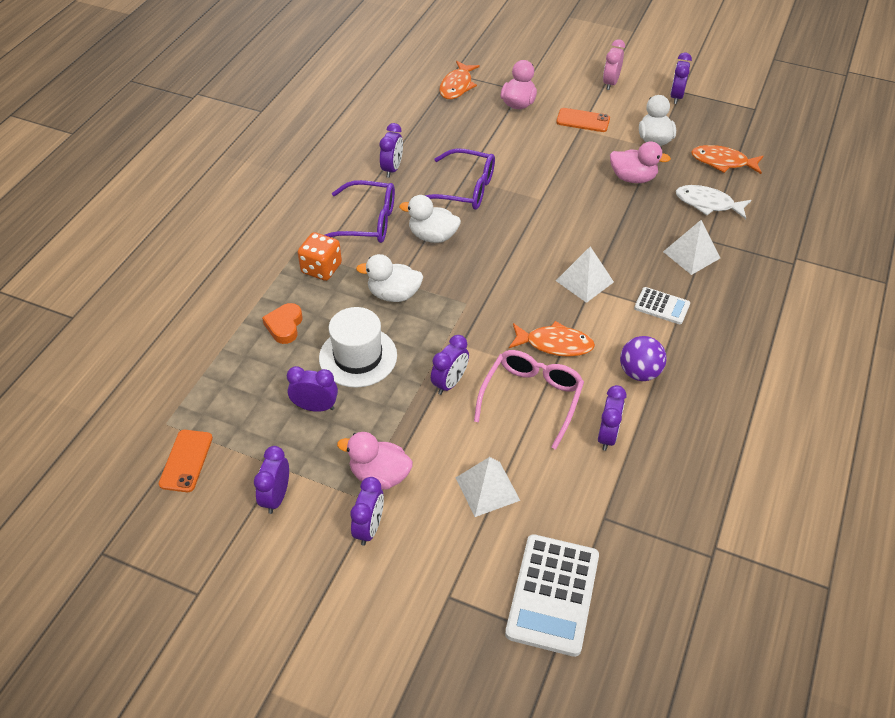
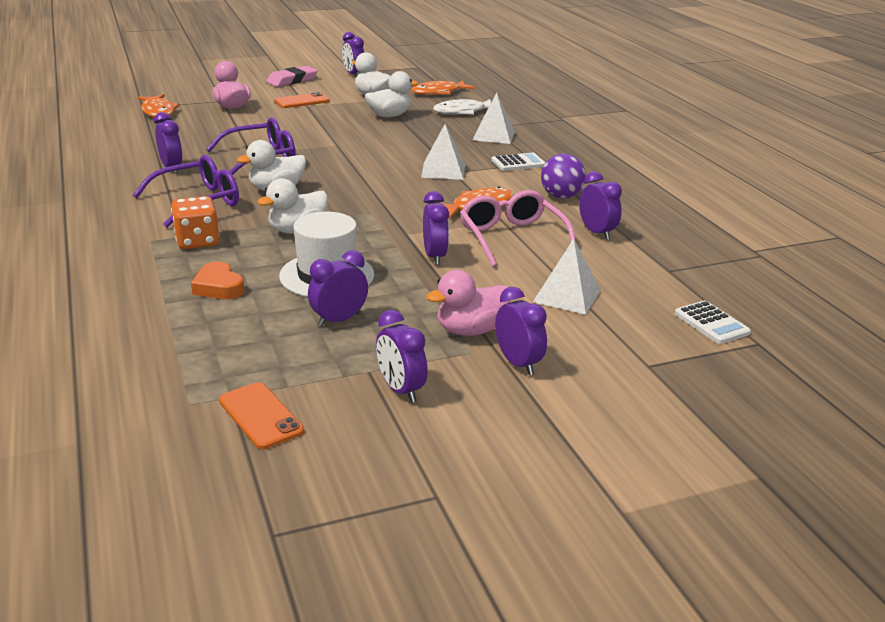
camera: 45 degrees left, 20 degrees down
(553, 594) = (711, 323): white calculator -> white calculator, size x0.54
(610, 83) = (292, 80): pink clock -> pink eraser
(633, 178) = (389, 116): pink duck -> white duck

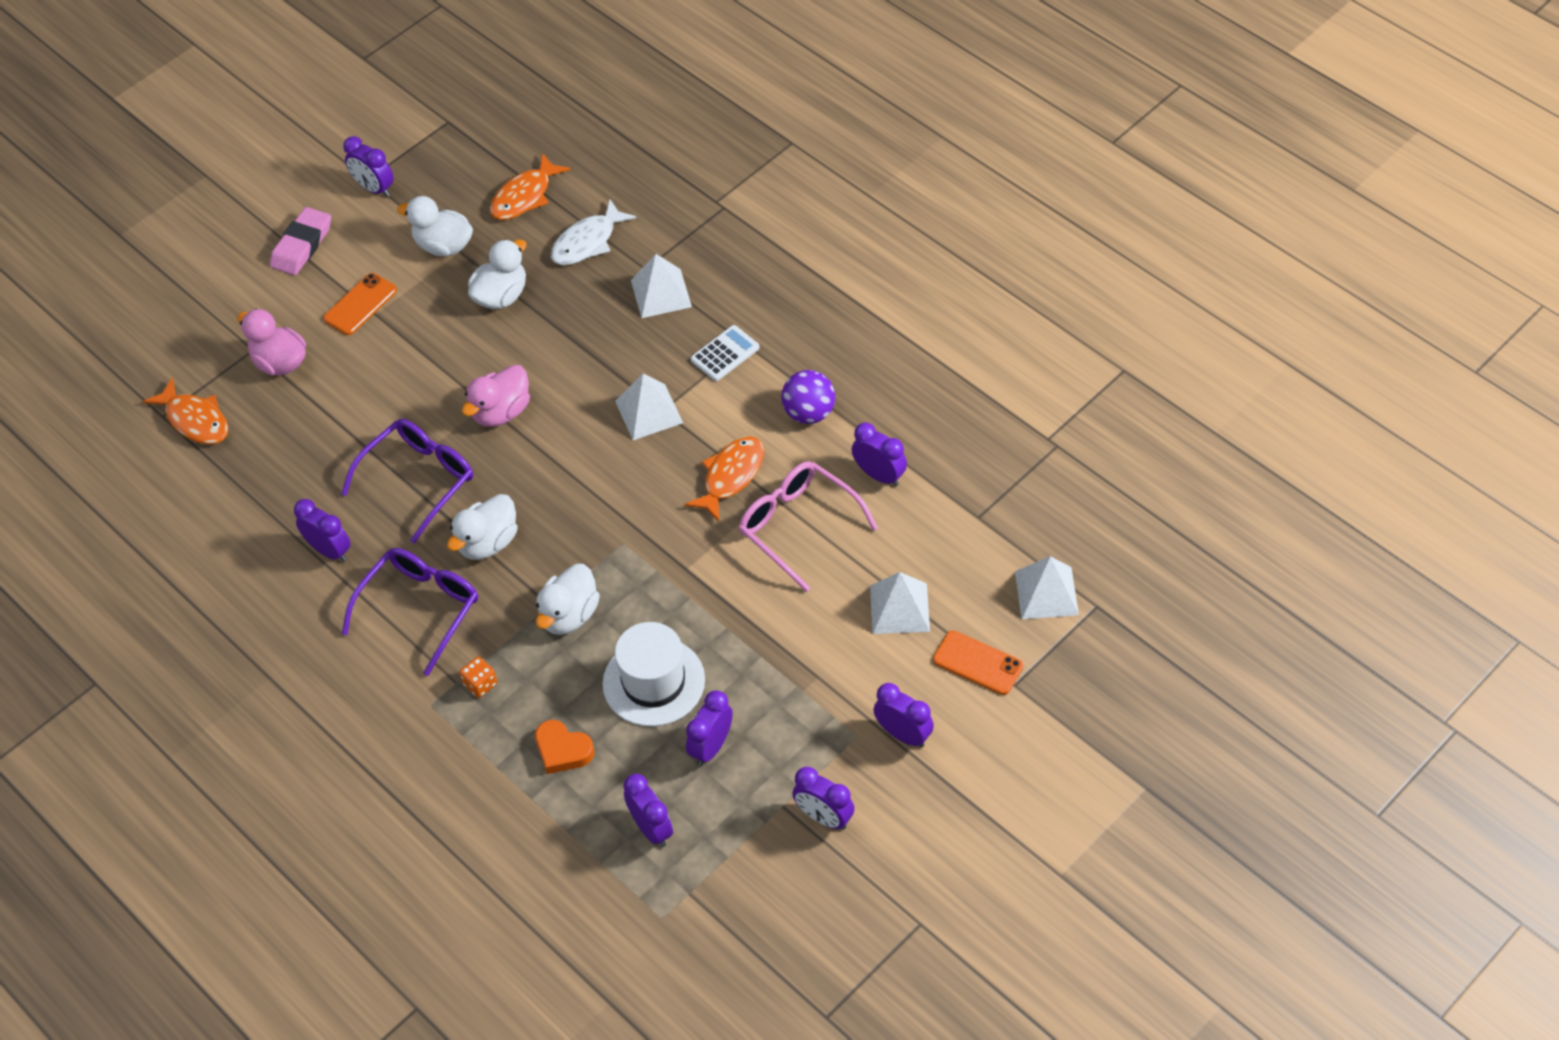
camera: 20 degrees left, 25 degrees up
(197, 241) = (480, 684): orange dice -> orange dice, size x0.58
(261, 416) = (731, 903): orange phone -> orange phone (978, 663)
(434, 256) = (739, 598): purple clock -> purple clock (651, 828)
(470, 330) = (838, 706): pink duck -> pink duck (501, 412)
(711, 323) = (1046, 593): white calculator -> white pyramid

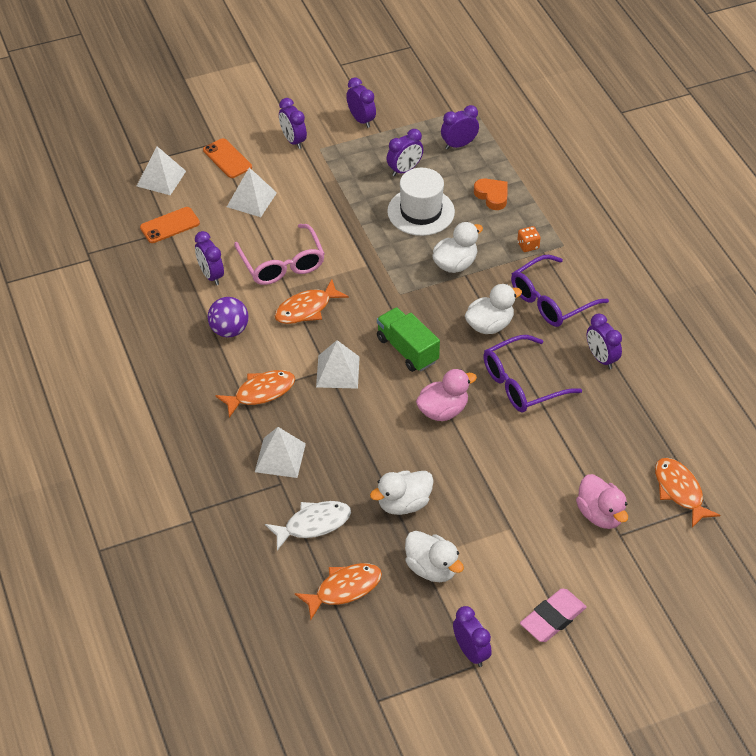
camera: 160 degrees left, 5 degrees down
(360, 304) = (520, 541): orange phone -> orange phone (170, 225)
(578, 470) = (407, 350): none -> green truck
(651, 828) = (459, 145): purple clock -> purple clock turned 75 degrees clockwise
(725, 354) = (261, 393): white calculator -> orange fish

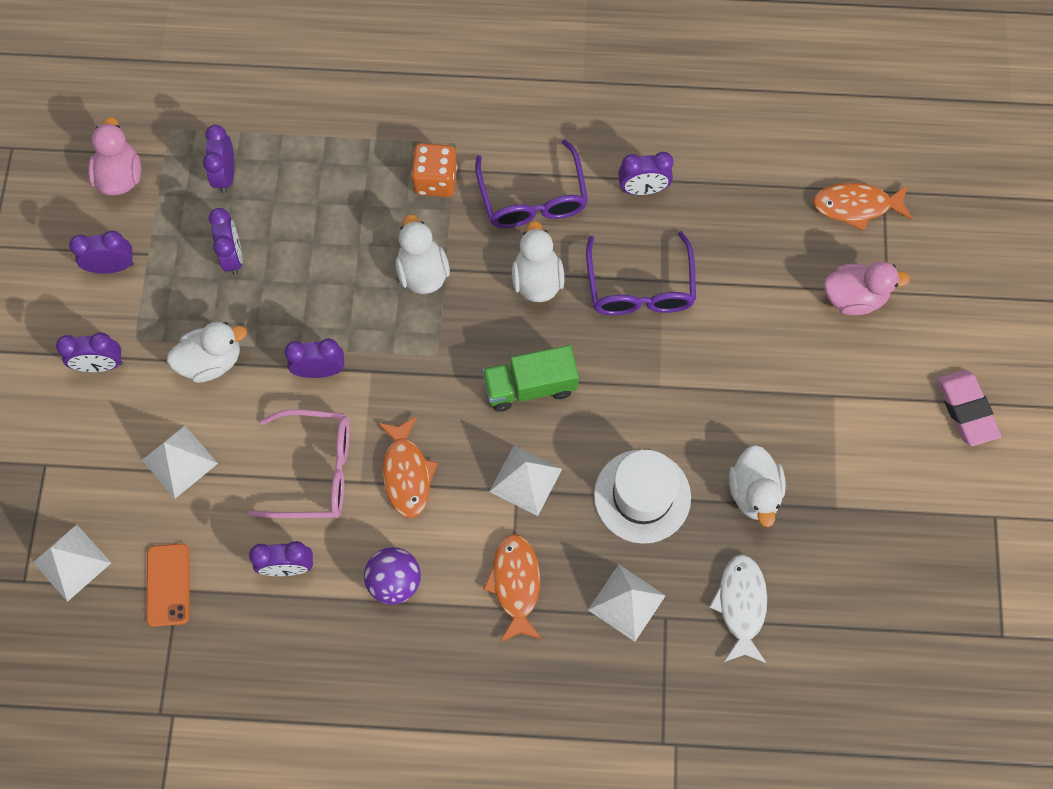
camera: 65 degrees left, 20 degrees up
(227, 159) = (85, 461): orange phone -> none
(344, 589) = (845, 609): orange fish -> none
(421, 212) = (315, 270): white hat -> white hat (642, 496)
(432, 568) = (854, 502): white duck -> white duck (211, 361)
(443, 410) = (640, 389): pink duck -> pink duck (120, 176)
(470, 652) = (977, 512): purple clock -> purple clock (320, 370)
(492, 196) = (334, 180): orange heart -> none
(528, 245) = (435, 180): orange dice -> orange dice, size x1.71

